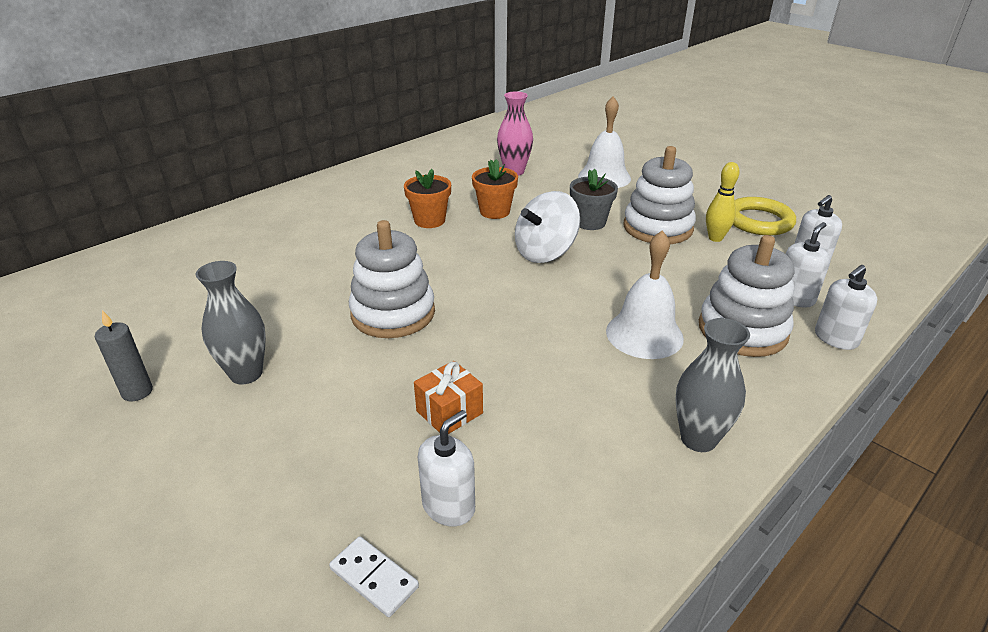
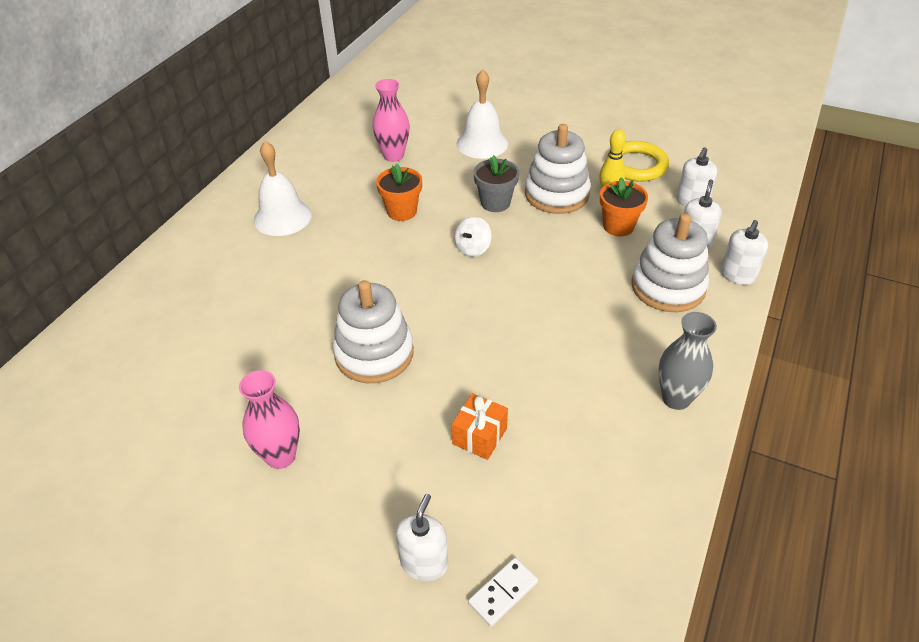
camera: 20 degrees left, 10 degrees up
(137, 392) = (191, 507): grey candle -> none
(246, 374) = (280, 456): grey vase -> pink vase
(374, 578) = (503, 592): white domino -> white domino turned 60 degrees counterclockwise
(429, 220) = (345, 238): orange flower pot -> orange flower pot (618, 226)
(448, 506) = (524, 517): white soap dispenser -> white soap dispenser (424, 563)
(545, 252) = (473, 248): white spinning top -> white spinning top, size x0.56
(644, 334) = (595, 313): white bell -> white bell (282, 217)

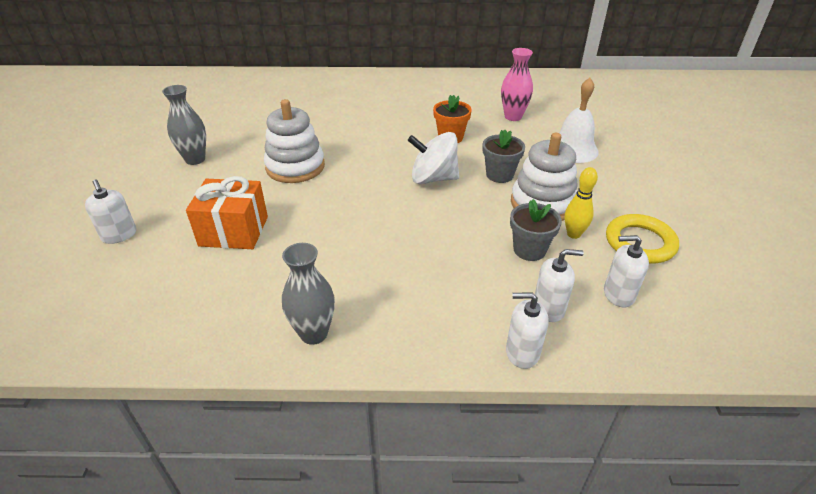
camera: 65 degrees right, 5 degrees down
(280, 456) = (195, 159): pink vase -> grey vase
(282, 217) = (406, 98): white bell -> none
(424, 563) = (119, 235): white soap dispenser -> white soap dispenser turned 60 degrees clockwise
(473, 248) = (433, 178): white spinning top -> white spinning top, size x1.78
(479, 436) = (234, 231): orange gift -> orange gift, size x1.66
(503, 592) = (97, 275): white domino -> none
(618, 226) = (529, 250): orange flower pot -> grey flower pot
(668, 287) = (464, 300): white stacking toy -> none

